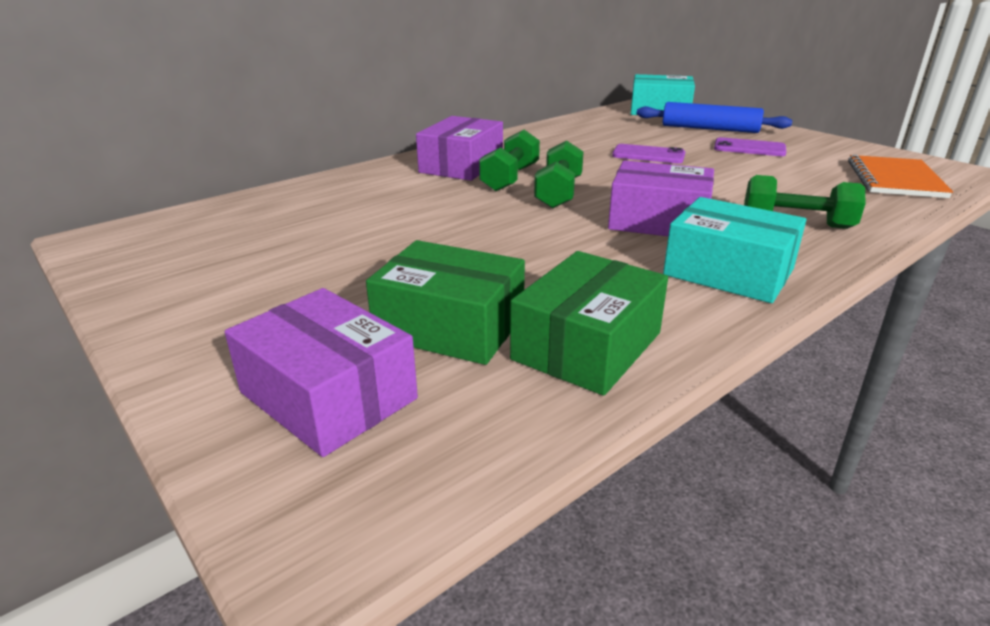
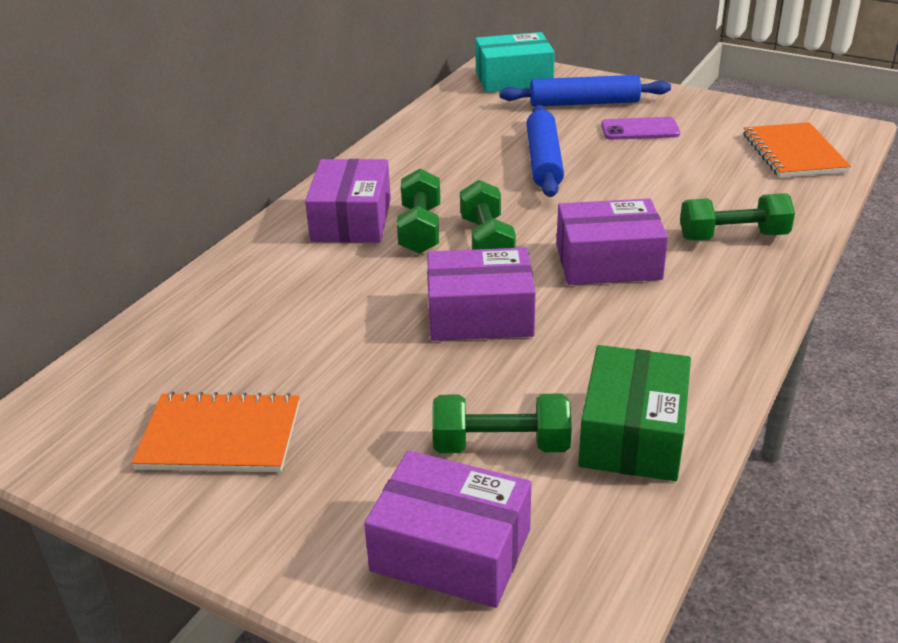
camera: 20 degrees left, 5 degrees up
(229, 270) = (220, 436): none -> orange notebook
(450, 326) = (501, 445): green box -> green dumbbell
(512, 235) = (480, 315): none -> purple box
(648, 155) = (544, 161): purple phone -> blue rolling pin
(728, 272) = (704, 315): turquoise box -> none

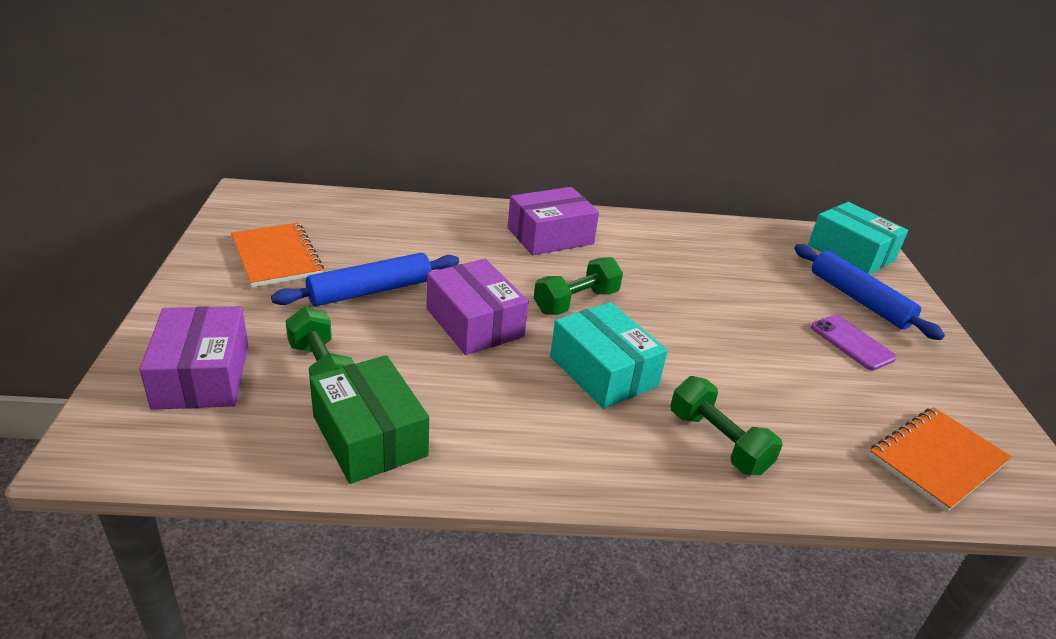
camera: 55 degrees right, 0 degrees up
(420, 229) = (565, 267): green dumbbell -> none
(544, 161) = (729, 301): blue rolling pin -> blue rolling pin (370, 291)
(608, 262) = (603, 371): purple box -> turquoise box
(633, 434) = (369, 436): green box -> green box turned 75 degrees clockwise

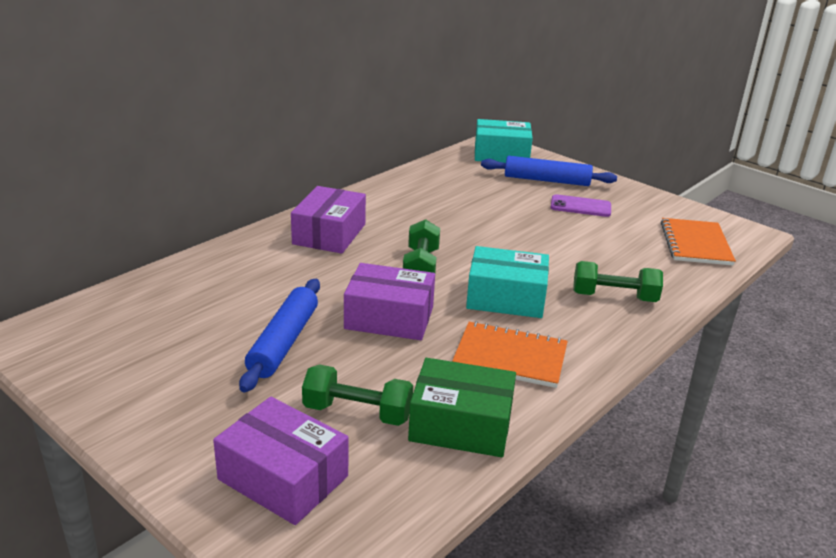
camera: 45 degrees left, 5 degrees down
(276, 257) = (161, 365): orange notebook -> orange notebook (510, 357)

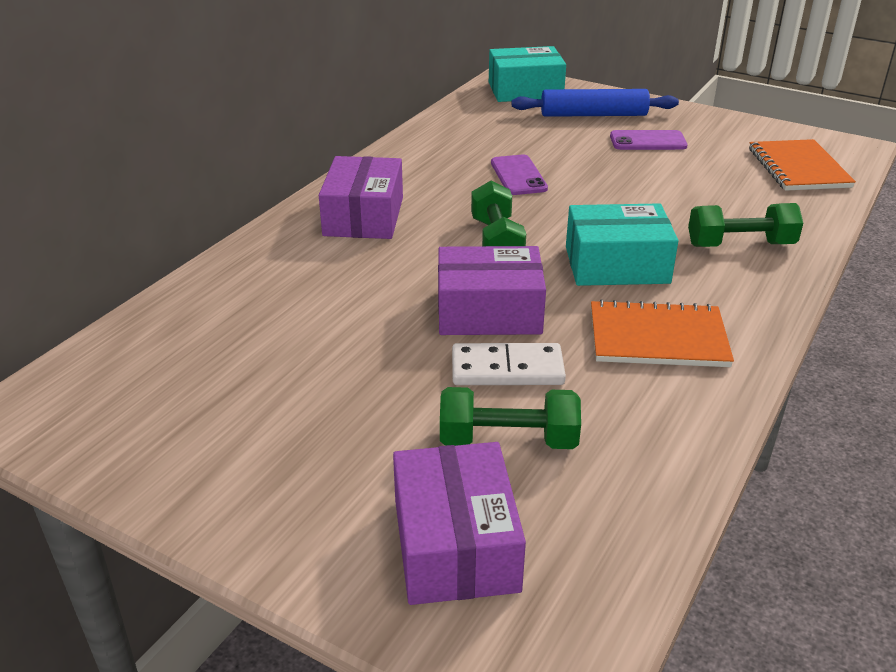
camera: 10 degrees left, 5 degrees up
(283, 478) = (455, 544): purple box -> purple box turned 60 degrees clockwise
(284, 342) = (372, 365): blue rolling pin -> none
(382, 361) = (507, 369): none -> white domino
(461, 425) = (641, 433): green box -> none
(462, 219) = (518, 176): none -> purple phone

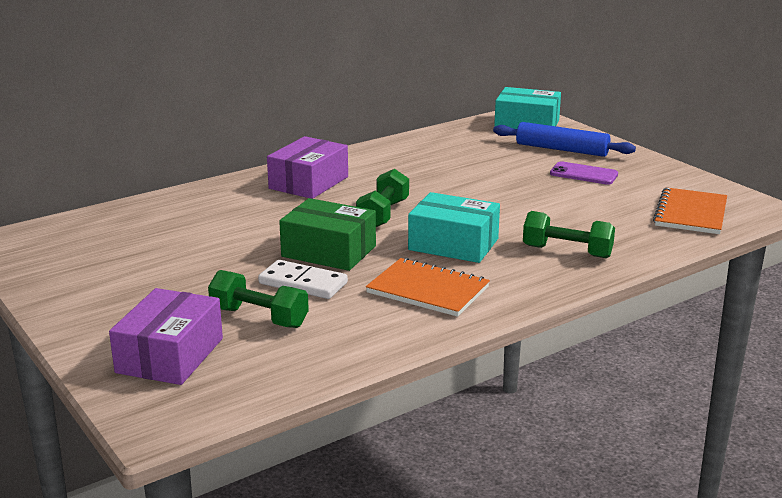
camera: 25 degrees right, 10 degrees down
(489, 312) = (329, 251): purple box -> green box
(518, 176) = (449, 178): purple phone -> none

